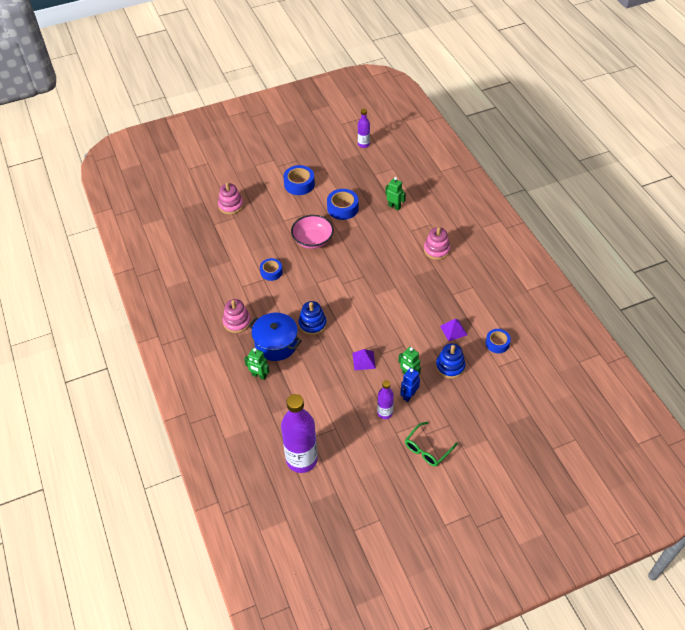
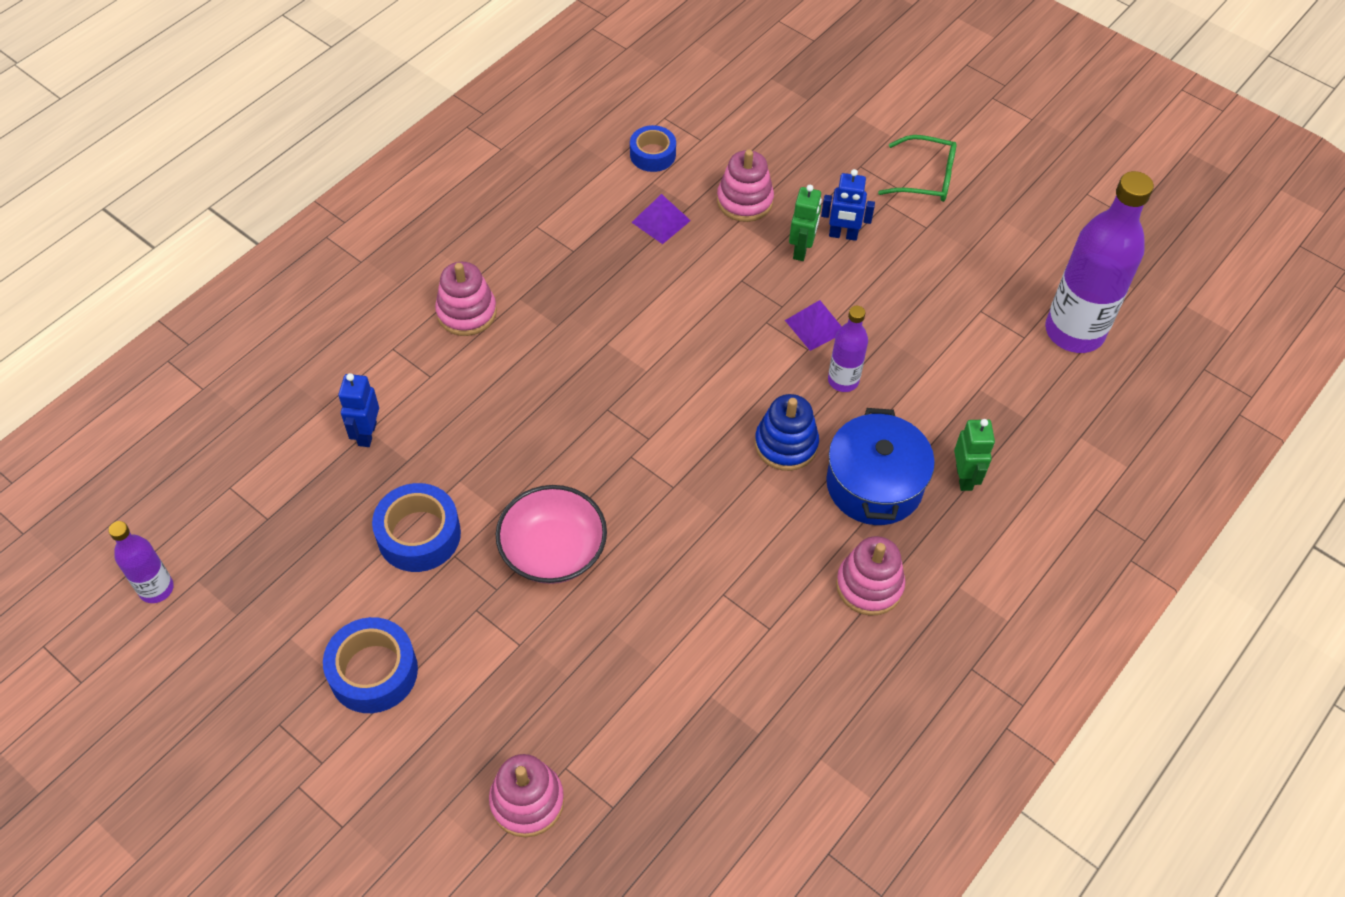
camera: 120 degrees left, 5 degrees up
(271, 272) = (695, 589): blue tape -> none
(385, 413) = (901, 255): purple bottle -> purple bottle (843, 380)
(394, 206) = (367, 434): green robot -> blue robot
(450, 366) = (744, 201): blue stacking toy -> pink stacking toy

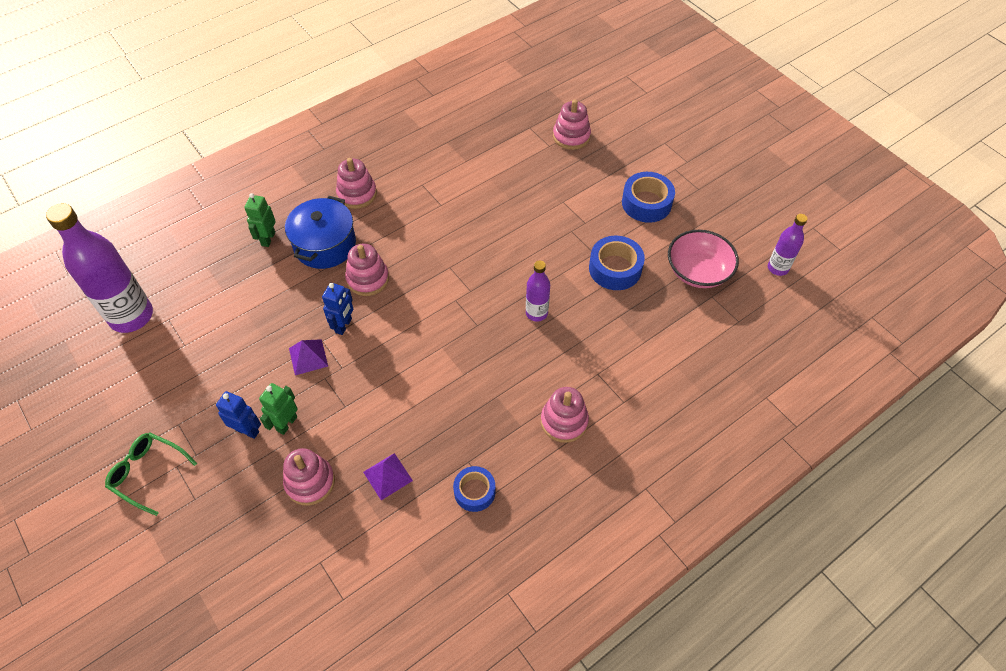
camera: 165 degrees left, 0 degrees up
(367, 434) = (645, 339): blue robot -> blue robot (344, 325)
(553, 551) = (533, 245): pink bowl -> pink bowl (698, 271)
(652, 154) = (369, 553): blue tape -> blue tape (474, 491)
(786, 444) = (368, 279): blue stacking toy -> pink stacking toy
(843, 380) = (309, 313): purple bottle -> purple bottle (536, 313)

